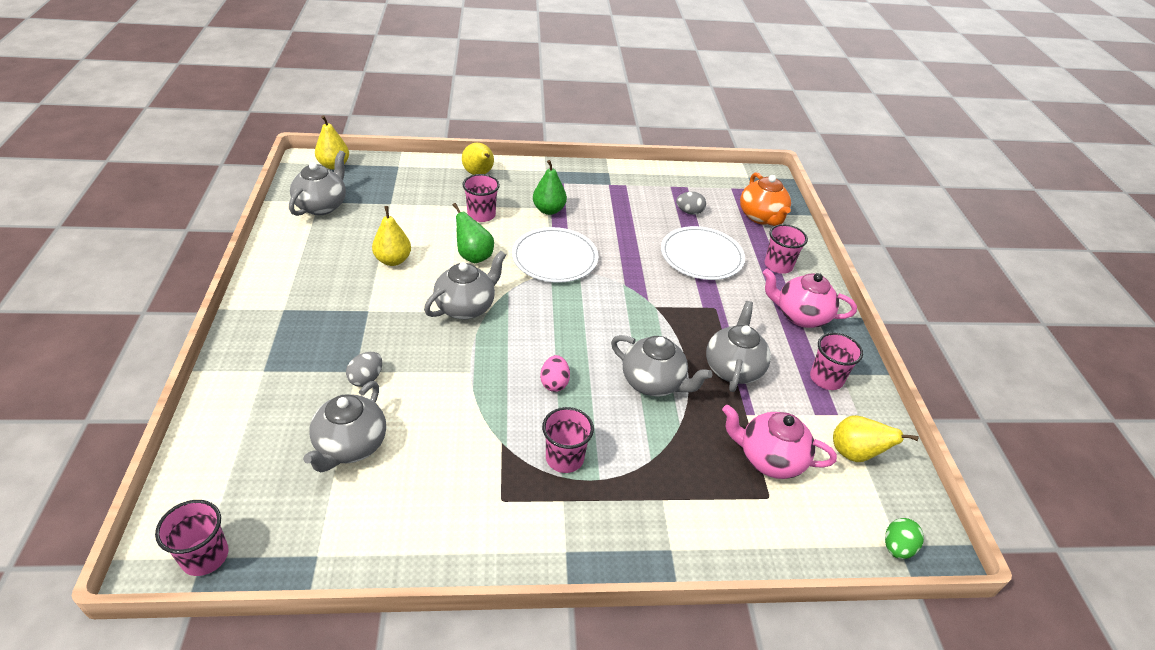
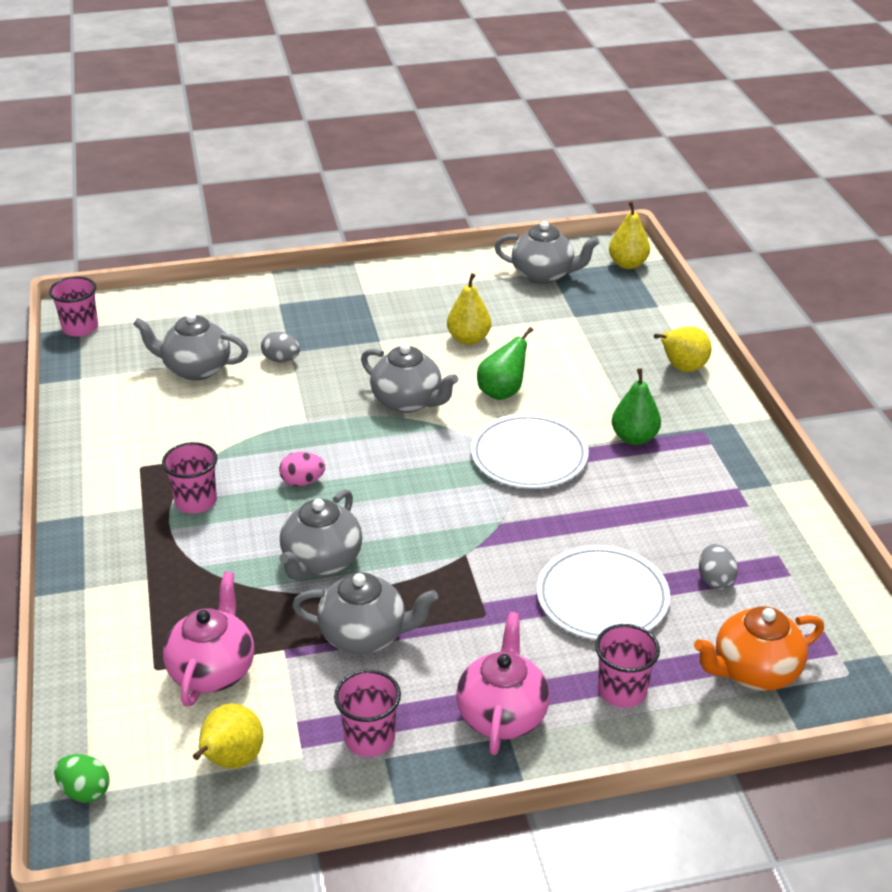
camera: 85 degrees right, 5 degrees down
(481, 215) = (590, 385): pink cup -> none

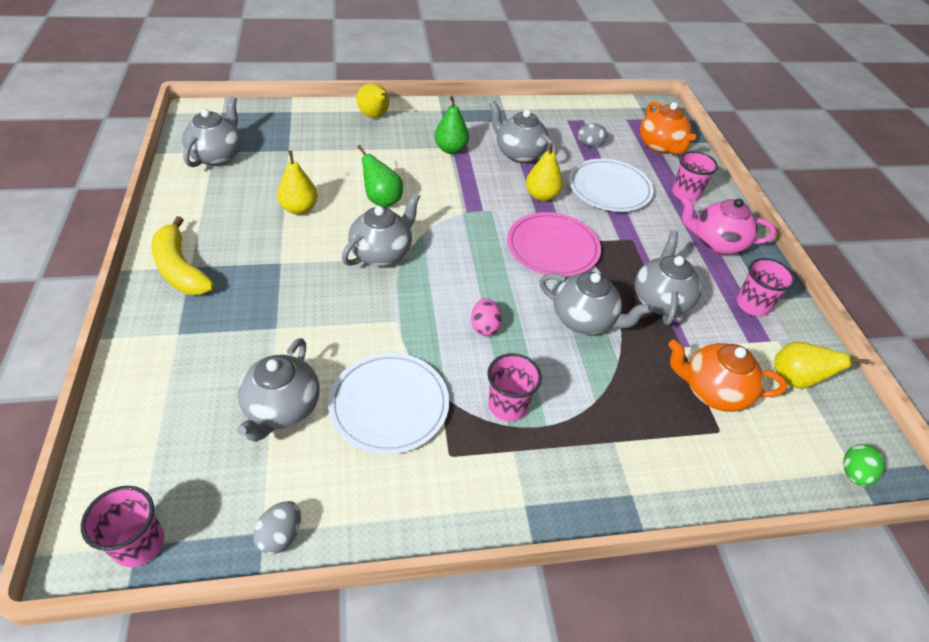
camera: 90 degrees left, 10 degrees up
(213, 670) = (712, 391): pink teapot -> orange teapot
(281, 360) = (289, 335): grey egg -> grey egg (280, 535)
(360, 289) = (181, 269): none -> yellow banana
(449, 535) = (552, 247): none -> pink plate
(529, 456) = (464, 198): white plate -> white plate (389, 405)
(628, 264) = (224, 114): yellow pear -> yellow pear (541, 196)
(653, 502) = (519, 154): none -> grey teapot

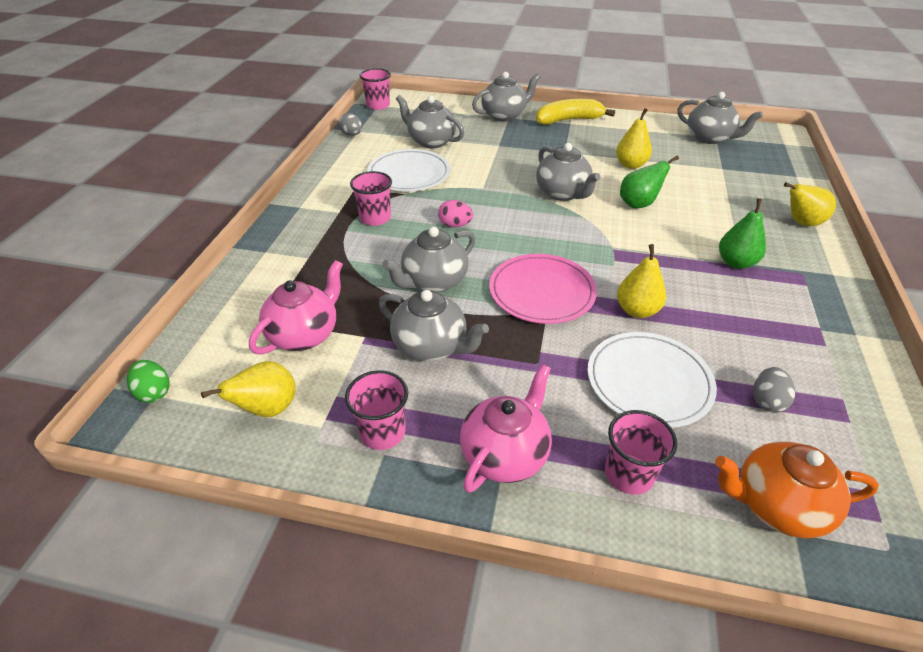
camera: 115 degrees right, 5 degrees down
(519, 154) = (732, 316): grey teapot -> grey teapot (504, 115)
(712, 391) = (304, 334): orange teapot -> pink teapot

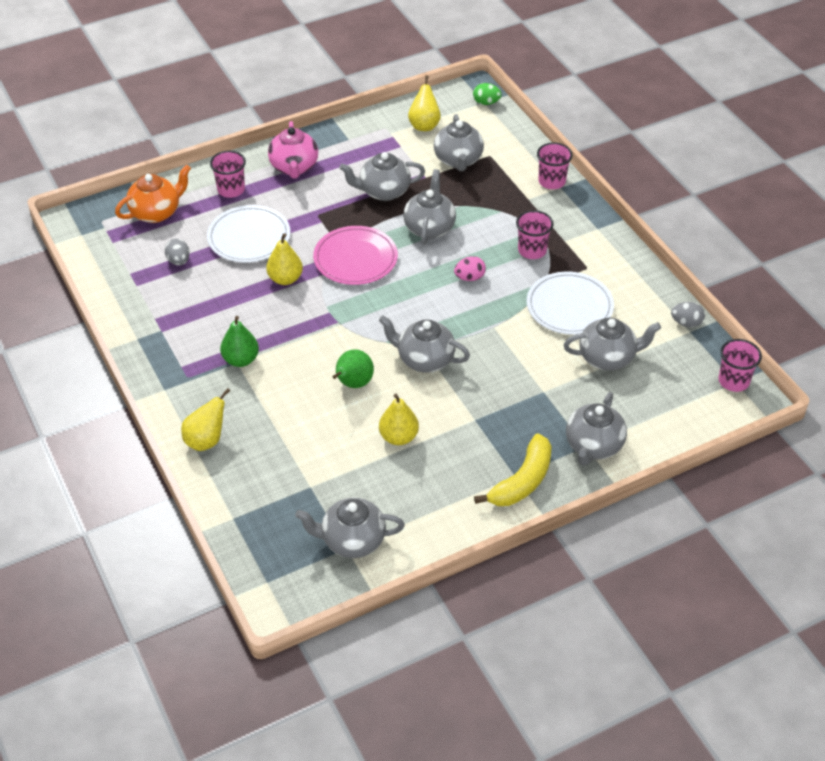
camera: 140 degrees right, 5 degrees up
(304, 334) = (458, 160): pink teapot -> grey teapot
(382, 432) = (359, 145): pink cup -> pink cup (552, 181)

